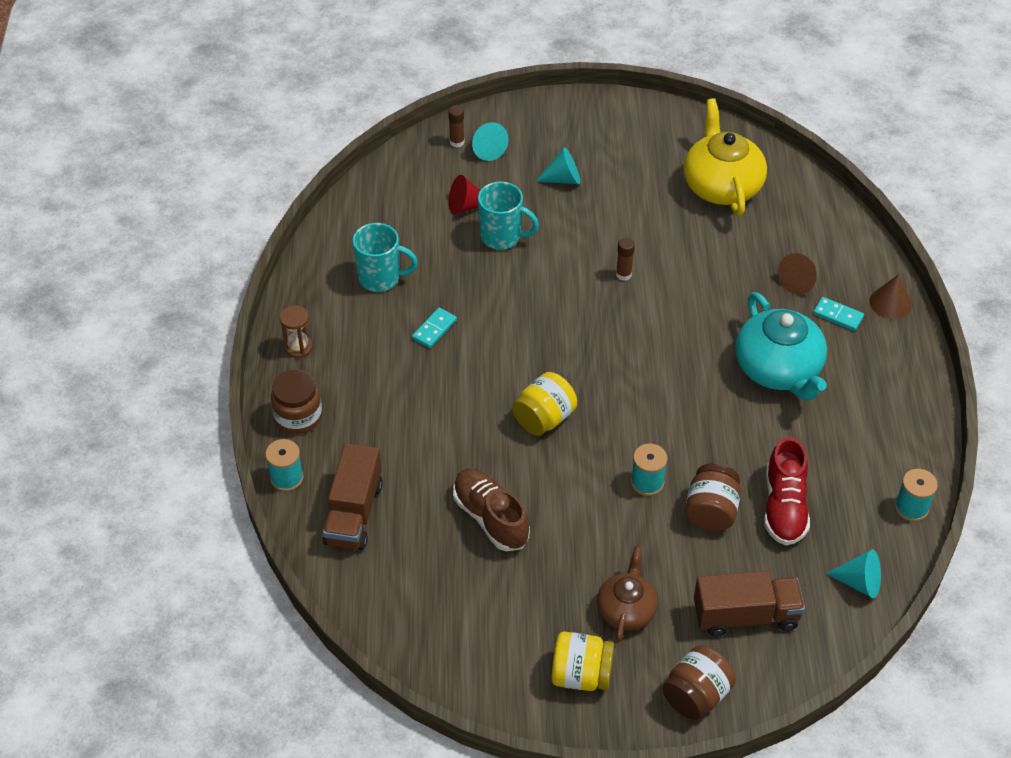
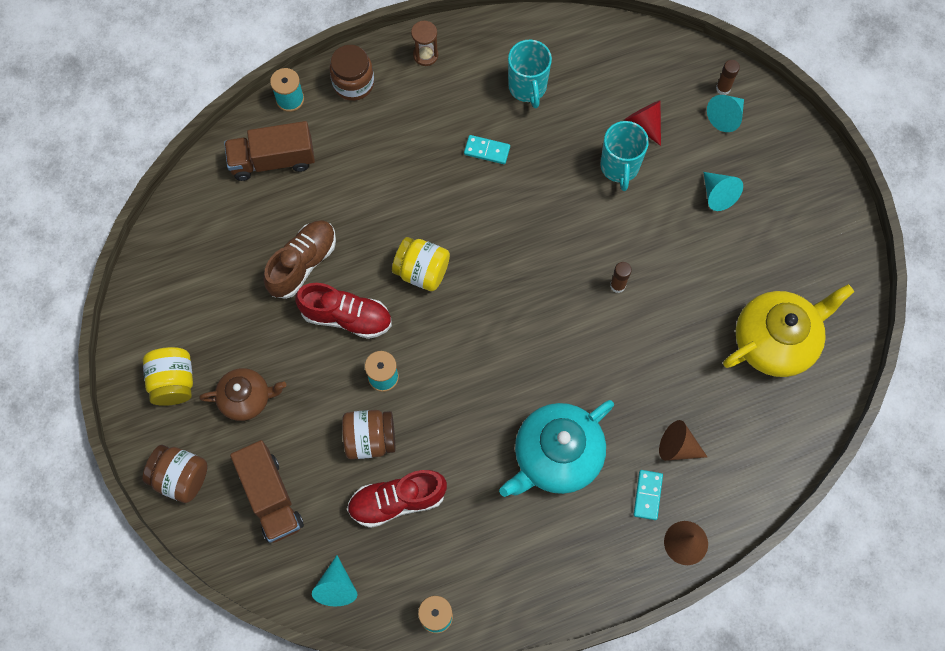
camera: 70 degrees right, 20 degrees up
(568, 496) = (346, 317): none -> red shoe

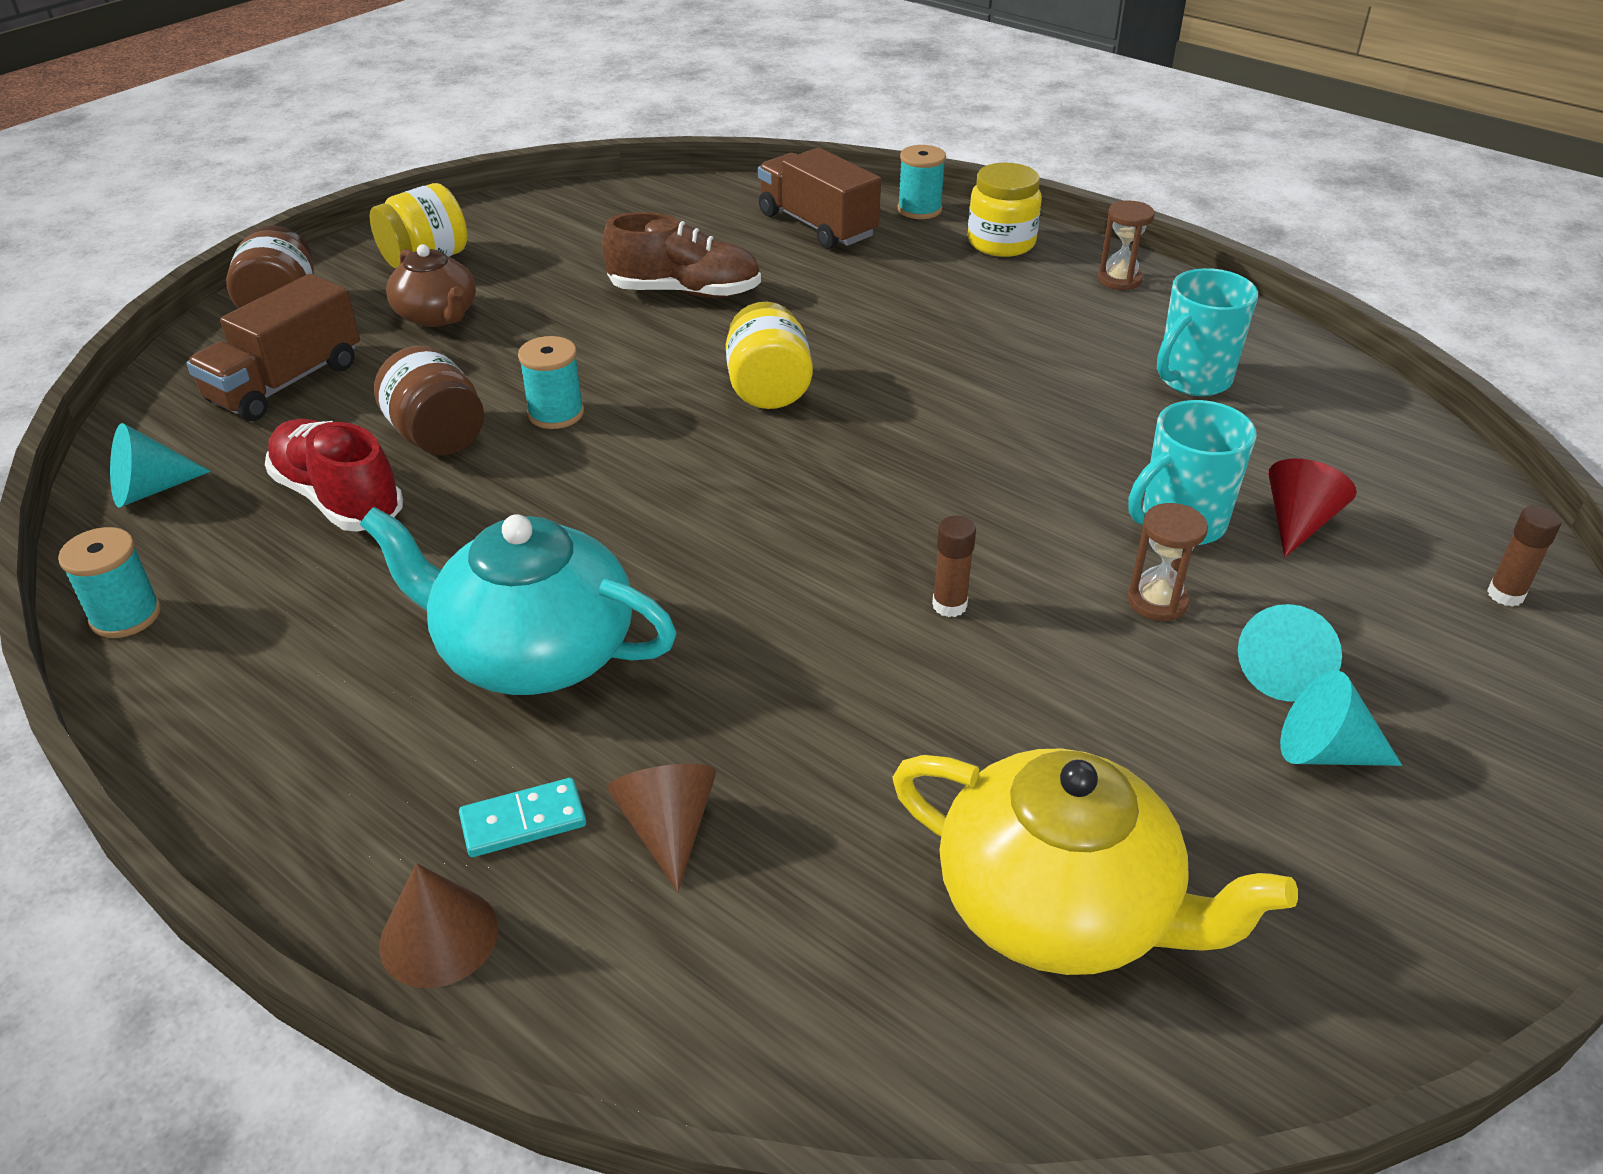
camera: 60 degrees right, 30 degrees down
(346, 317) = (631, 351): red shoe -> none
(353, 83) = (1001, 243): brown jar -> yellow jar
(487, 150) = (1038, 379): turquoise domino -> none
(658, 209) = (1157, 601): none -> brown hourglass
(725, 117) = (1455, 620): turquoise cone -> turquoise cone (1324, 752)

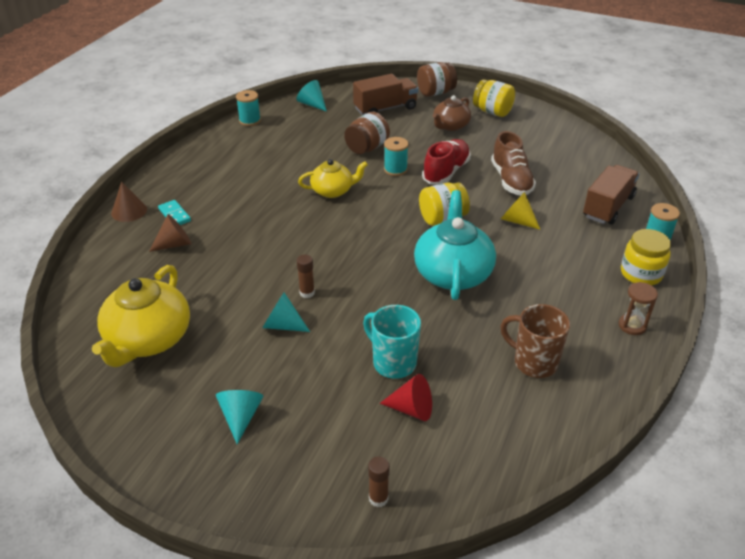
camera: 75 degrees right, 0 degrees up
(285, 383) = (385, 109): brown truck -> brown truck turned 135 degrees clockwise
(339, 499) = (321, 139): red shoe -> red shoe (446, 172)
(533, 652) = (252, 198): turquoise teapot -> turquoise teapot (453, 273)
(583, 513) = (333, 191): none -> yellow teapot
(814, 314) = (516, 220): none -> yellow cone
(1157, 601) = (329, 357): brown hourglass -> none
(1192, 380) = (534, 362): turquoise mug -> brown mug
(1284, 672) = (290, 403): turquoise cone -> turquoise cone (282, 325)

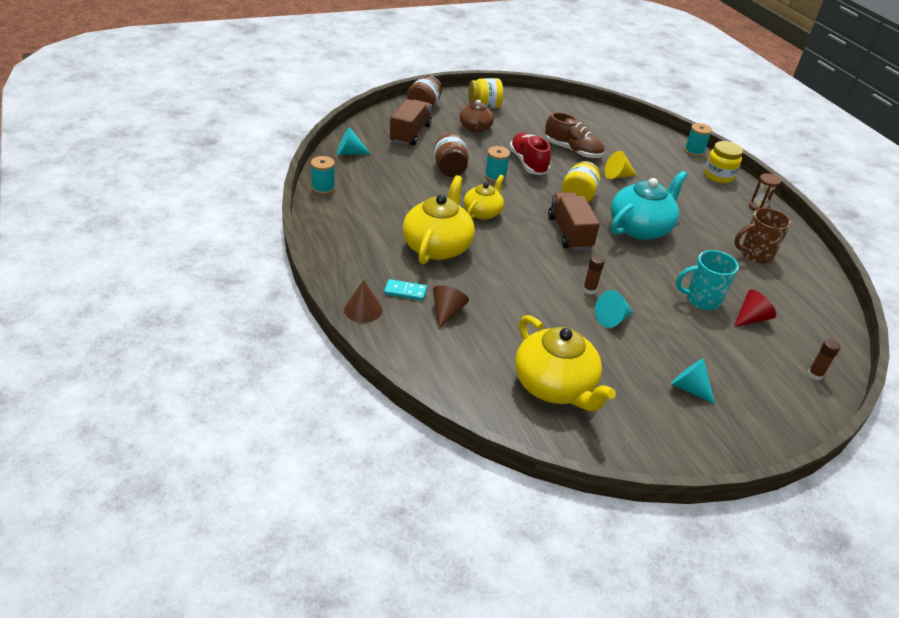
camera: 50 degrees left, 0 degrees up
(253, 197) = (437, 246): none -> yellow teapot
(453, 273) = (640, 228): turquoise teapot -> turquoise teapot turned 90 degrees clockwise
(608, 207) = (645, 143): brown truck -> brown truck (569, 233)

